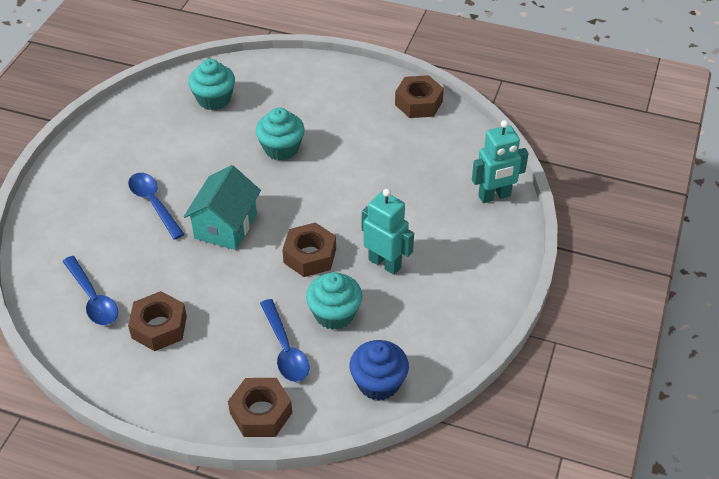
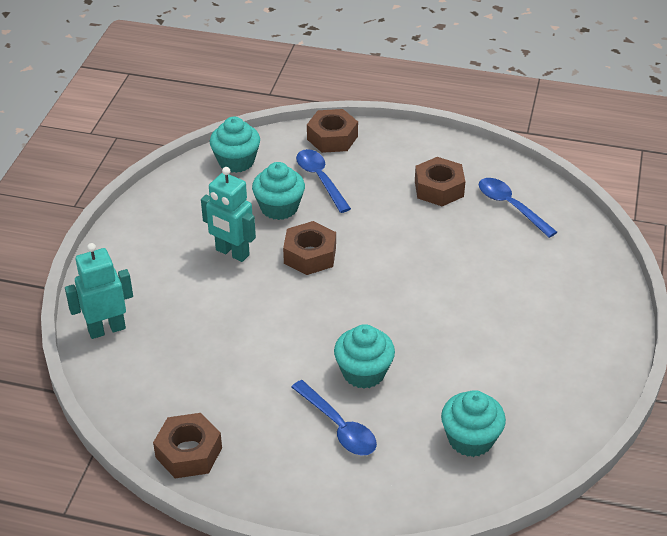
camera: 175 degrees right, 5 degrees down
(154, 204) = (491, 296): blue spoon -> blue spoon (338, 426)
(225, 226) = (405, 279): turquoise house -> none
(378, 383) = (236, 161): blue cupcake -> turquoise cupcake

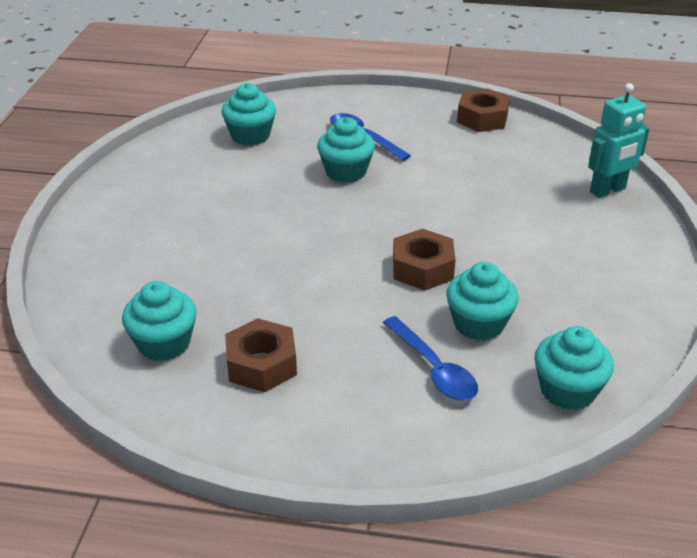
camera: 175 degrees right, 5 degrees down
(232, 253) = (515, 266): turquoise robot -> none
(332, 138) = (432, 445): brown nut -> none
(511, 206) = (164, 344): blue spoon -> turquoise cupcake

